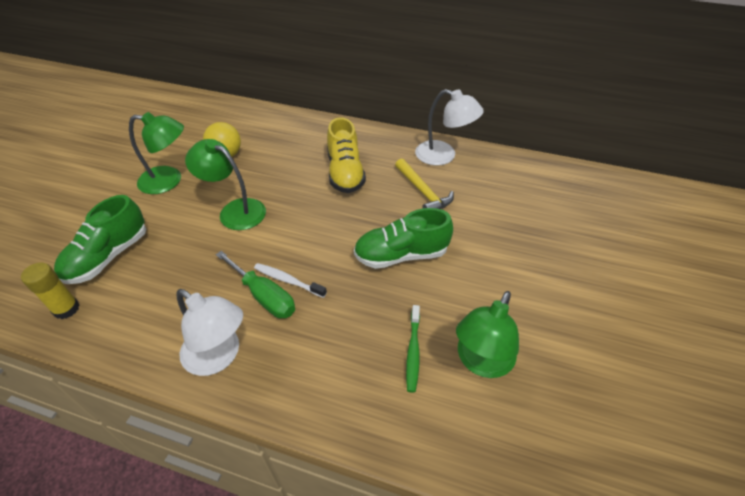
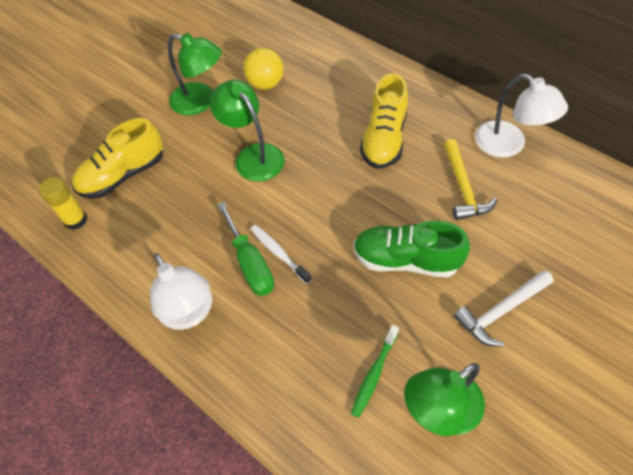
camera: 25 degrees right, 10 degrees up
(108, 257) = (123, 175): green shoe -> yellow shoe
(492, 271) = (501, 311): none -> white hammer

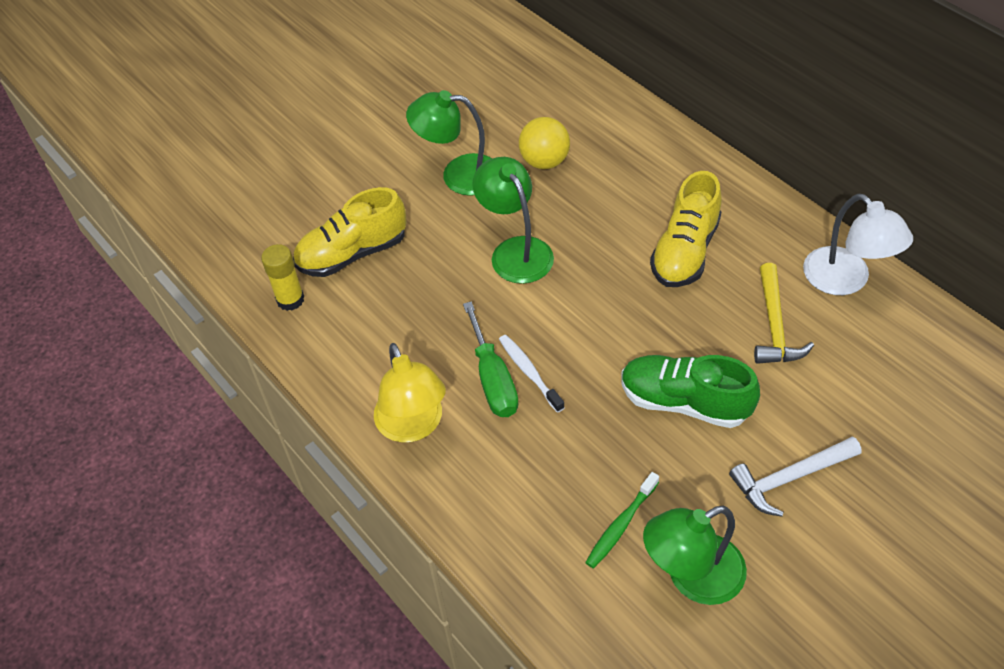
camera: 10 degrees right, 5 degrees down
(189, 313) = (413, 426): white lamp -> yellow lamp
(200, 102) = (458, 174): green lamp -> green lamp turned 150 degrees clockwise

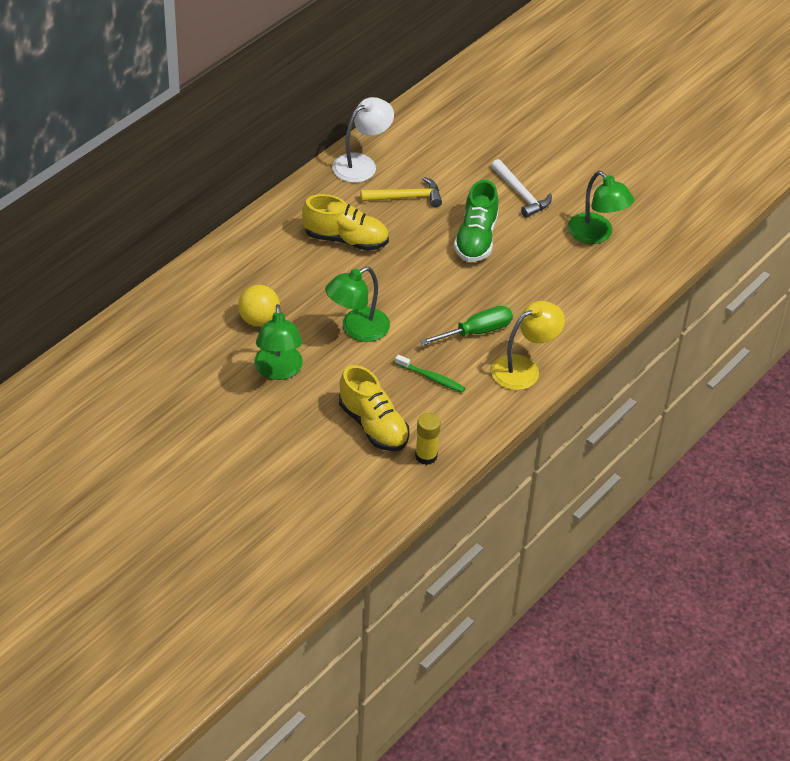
camera: 105 degrees left, 5 degrees down
(529, 372) = (467, 313): white toothbrush -> none
(621, 525) = (571, 265): green toothbrush -> green toothbrush (431, 378)

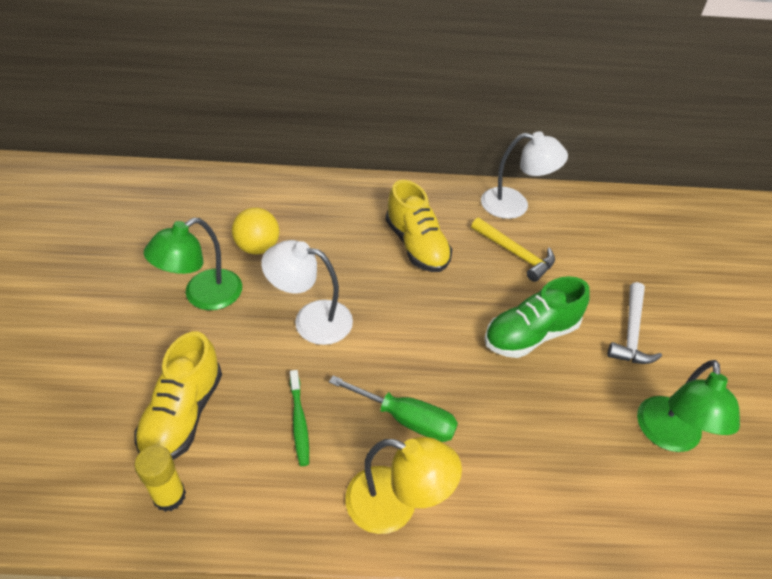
camera: 50 degrees right, 0 degrees up
(357, 329) = (311, 319): green lamp -> white lamp

